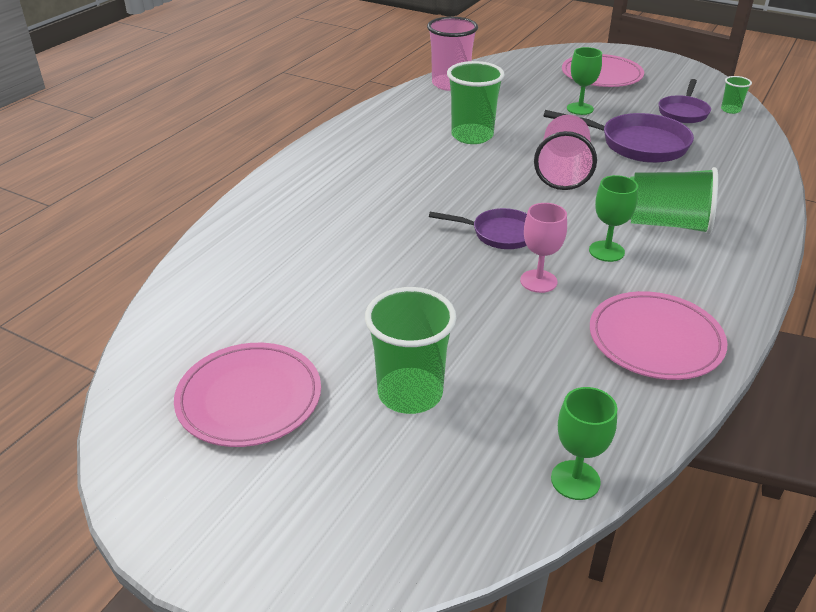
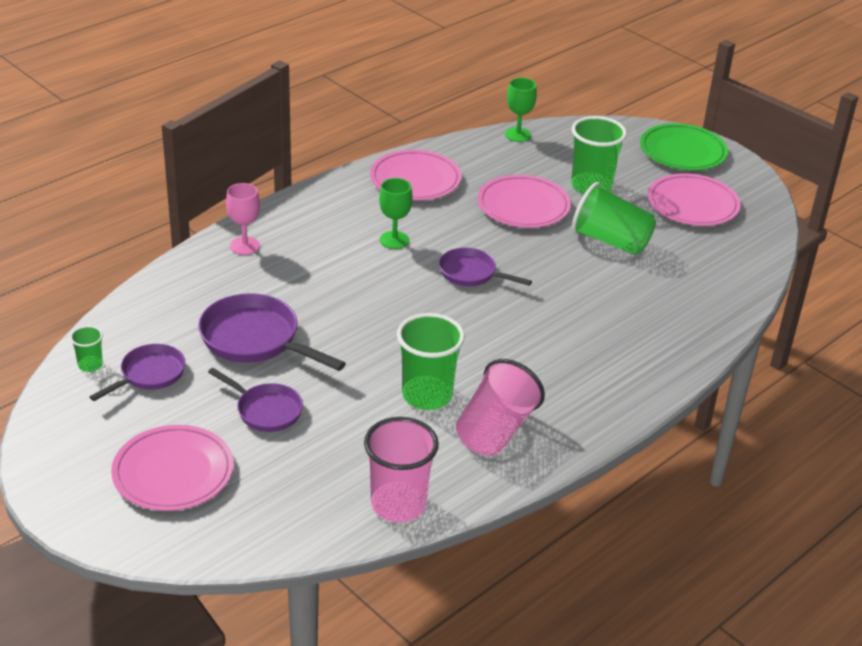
camera: 165 degrees left, 0 degrees up
(268, 525) = (682, 151): none -> green plate
(490, 333) = (523, 206): none -> pink plate
(538, 281) = (466, 230): pink goblet -> pink goblet (245, 246)
(562, 172) = (365, 323): pink cup -> pink cup (495, 431)
(580, 109) = (265, 410): green goblet -> purple pan
(667, 224) = (321, 250): green cup -> green cup (610, 241)

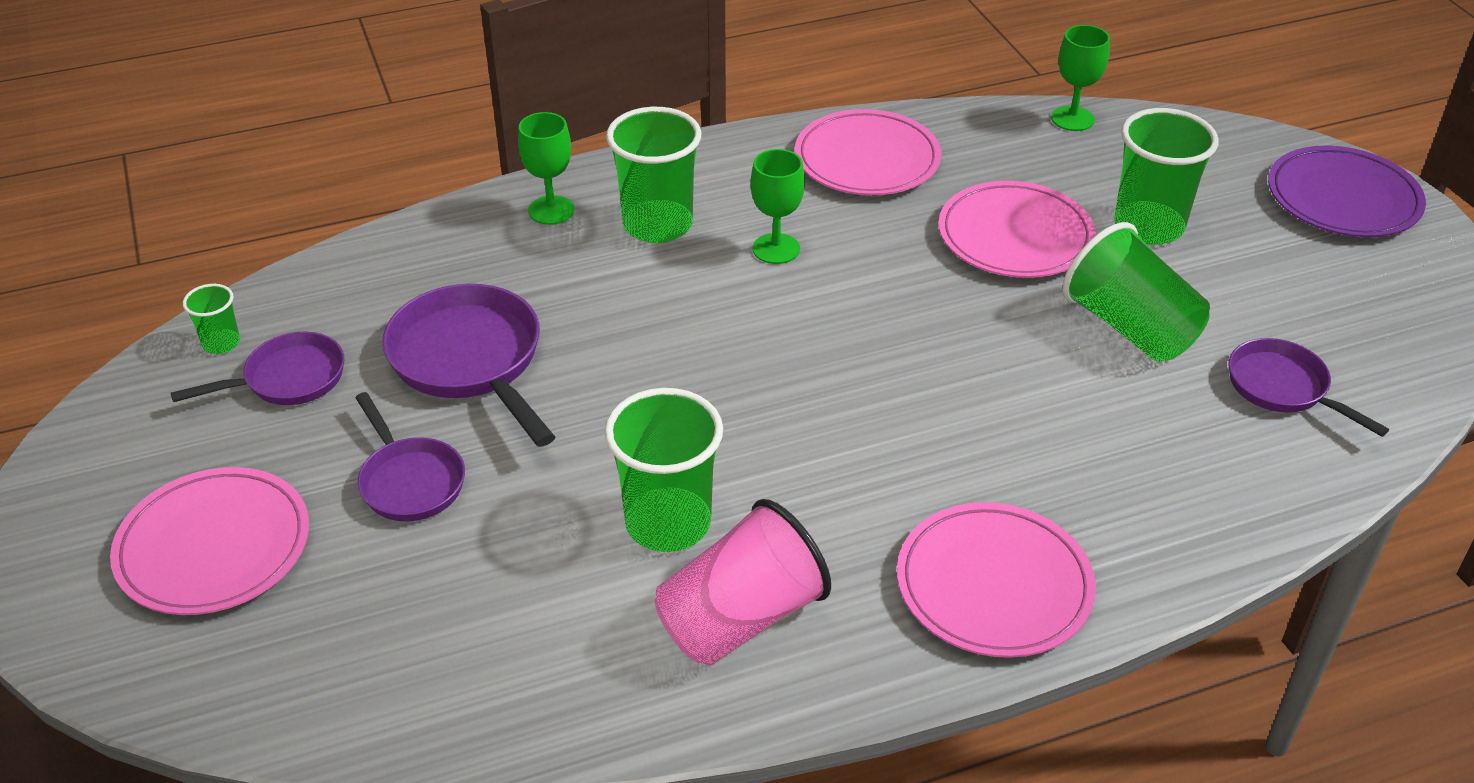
camera: 25 degrees right, 5 degrees up
(245, 246) = (551, 210): pink goblet -> green goblet
(316, 241) = (657, 225): none -> green cup
(398, 505) = (503, 707): pink cup -> none
(471, 273) = (864, 331): purple pan -> purple pan (1282, 388)
(682, 151) = (1343, 198): green plate -> purple plate
(692, 204) = (1313, 294): pink plate -> pink plate (994, 585)

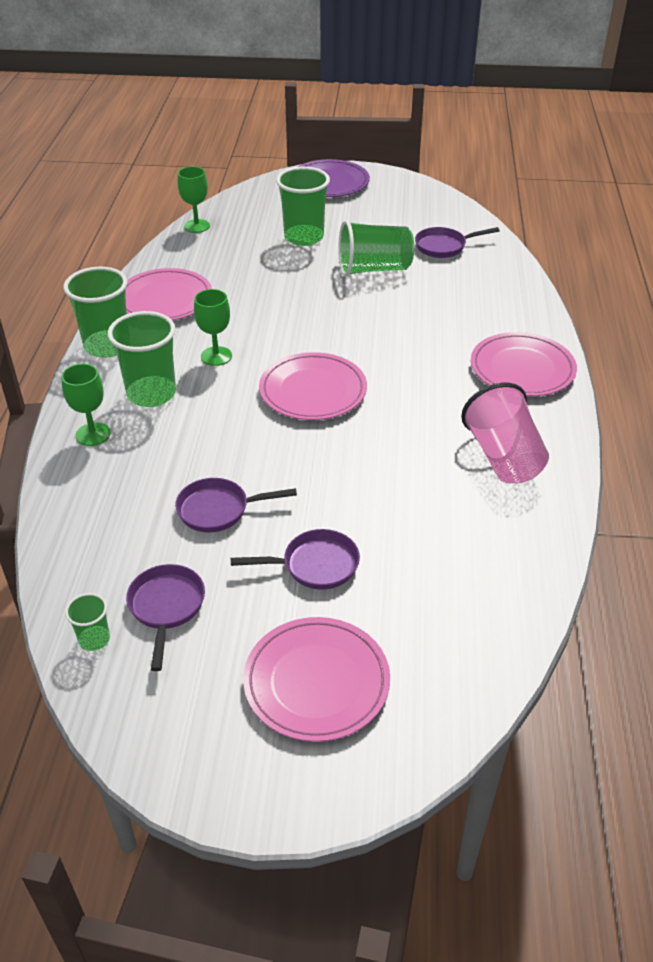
camera: 65 degrees left, 0 degrees up
(470, 361) = (218, 510): purple pan -> purple pan, size x0.63
(668, 523) = (418, 463): green cup -> green cup (107, 346)
(1015, 236) = (277, 276): pink plate -> pink plate (313, 391)

